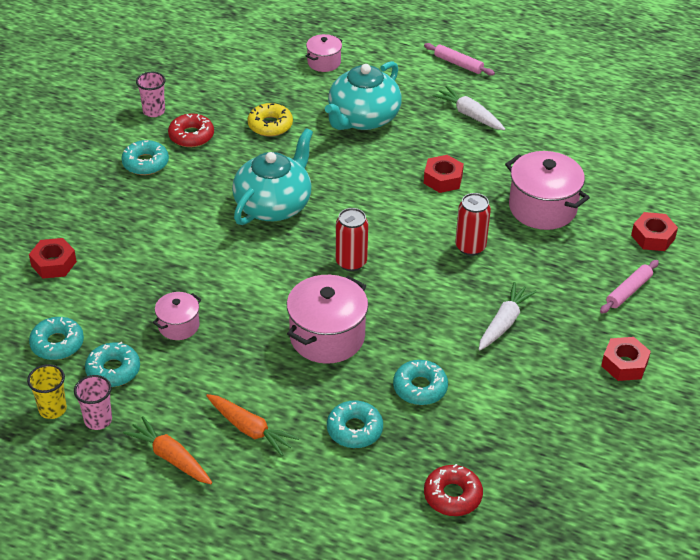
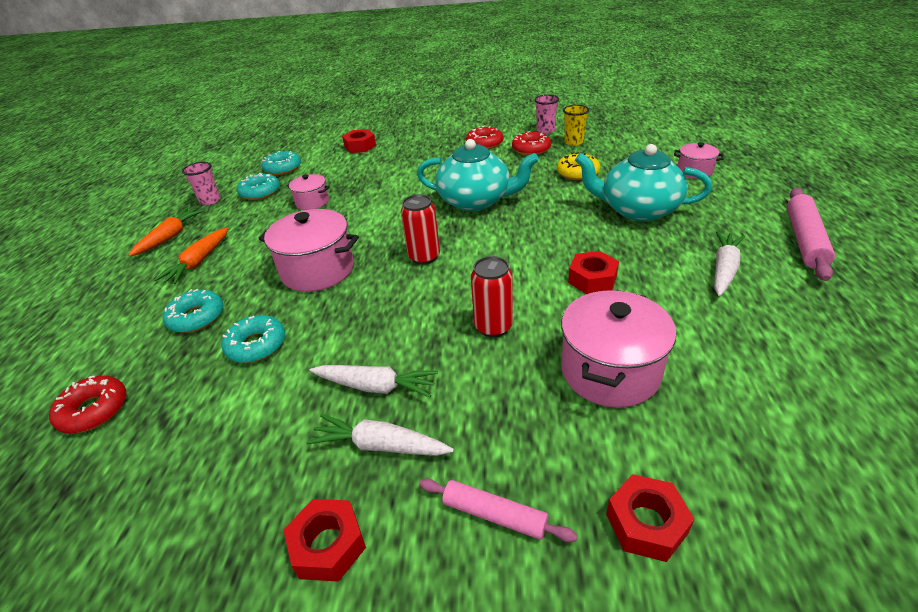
camera: 75 degrees right, 5 degrees down
(52, 409) = (220, 184): yellow cup -> yellow cup (573, 142)
(145, 163) = (484, 143): turquoise donut -> red donut
(458, 64) = (805, 240): pink rolling pin -> pink rolling pin, size x1.57
(560, 330) = (380, 445): none -> white carrot

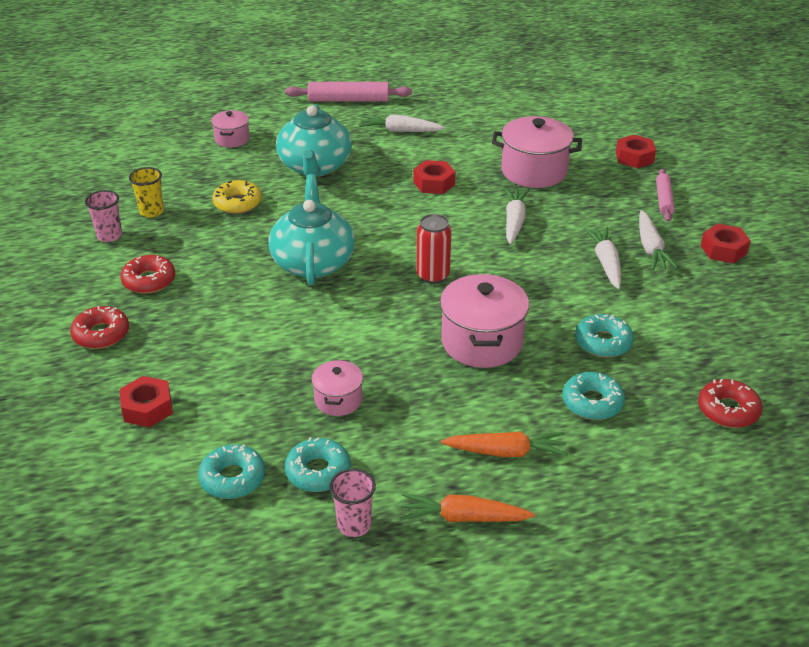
camera: 110 degrees left, 0 degrees up
(493, 327) = (514, 221): red can -> white carrot
(531, 149) = (170, 240): red donut -> red donut (101, 334)

